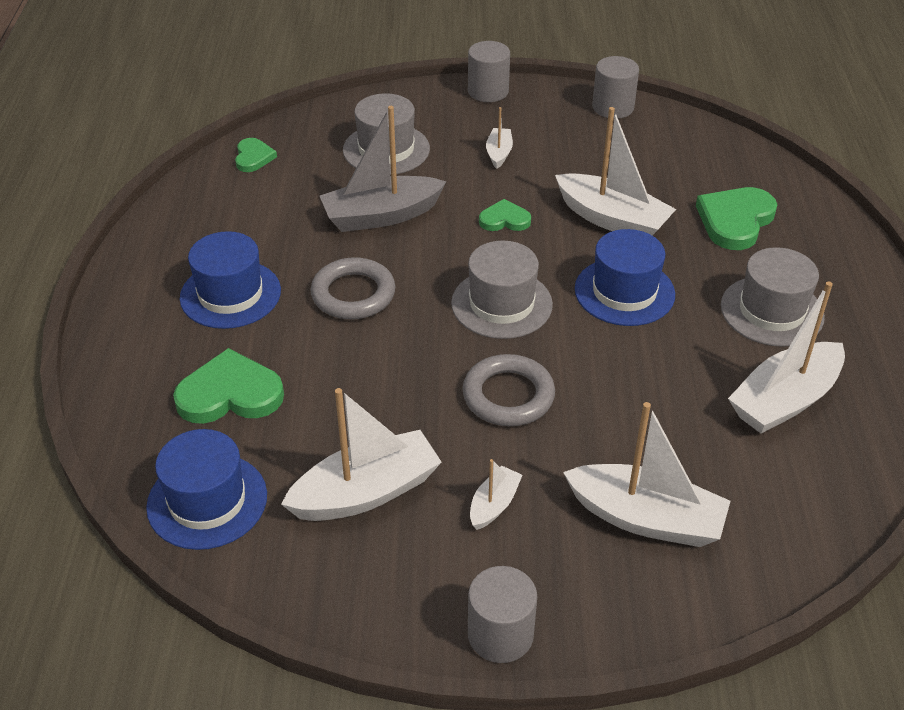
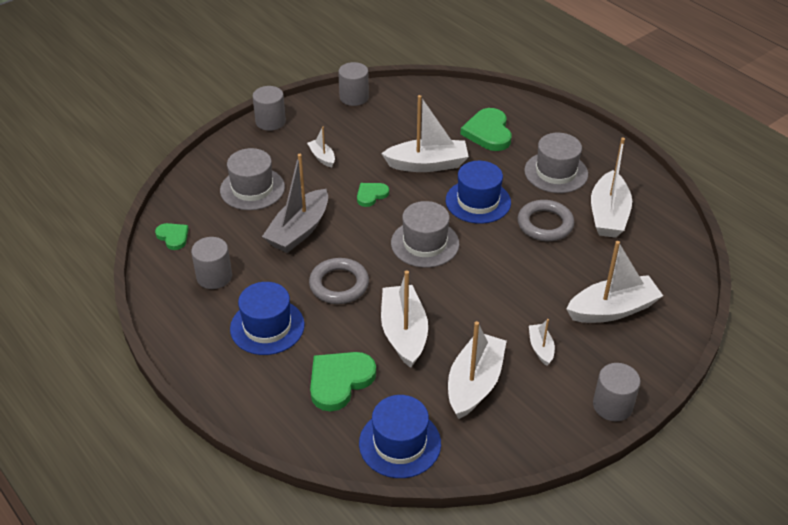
camera: 40 degrees left, 0 degrees up
(243, 216) = (214, 277): none -> grey cylinder
(358, 386) = (404, 333): none -> white boat
(508, 396) = (484, 290): grey ring -> grey ring (545, 224)

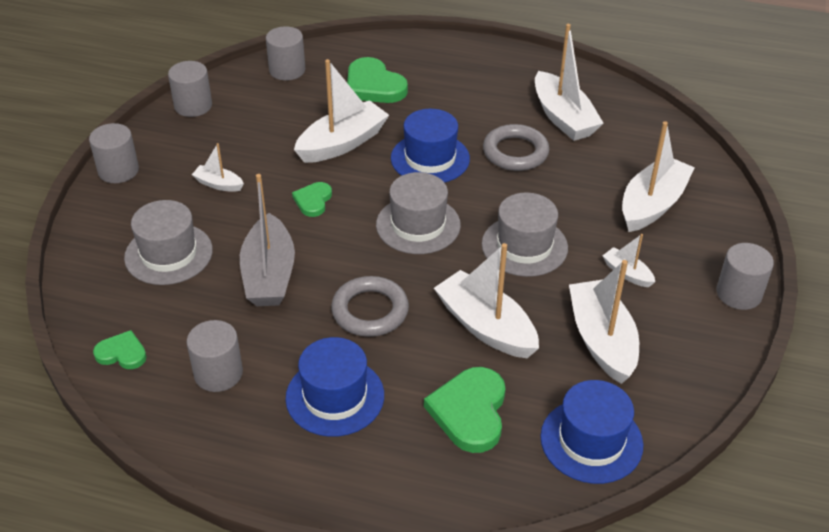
camera: 35 degrees left, 0 degrees up
(438, 97) = (287, 70): none -> grey cylinder
(556, 172) = (477, 98): grey hat -> grey hat (524, 246)

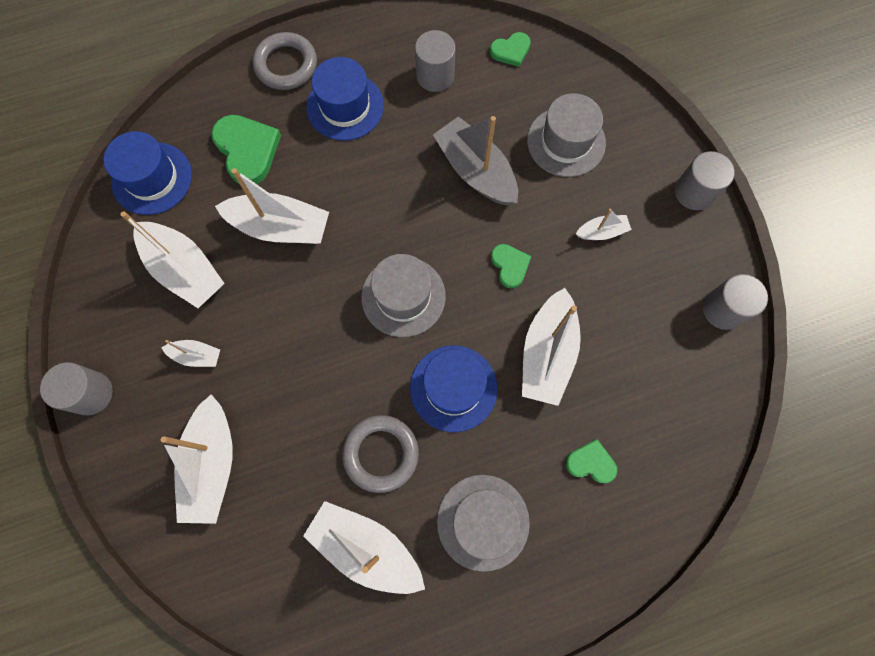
camera: 145 degrees right, 30 degrees up
(287, 70) = (694, 425): grey cylinder -> none
(370, 311) = (375, 187): grey ring -> grey ring (286, 65)
(373, 86) = (591, 463): green heart -> green heart, size x0.57
(524, 246) = (299, 331): grey hat -> grey hat (483, 522)

